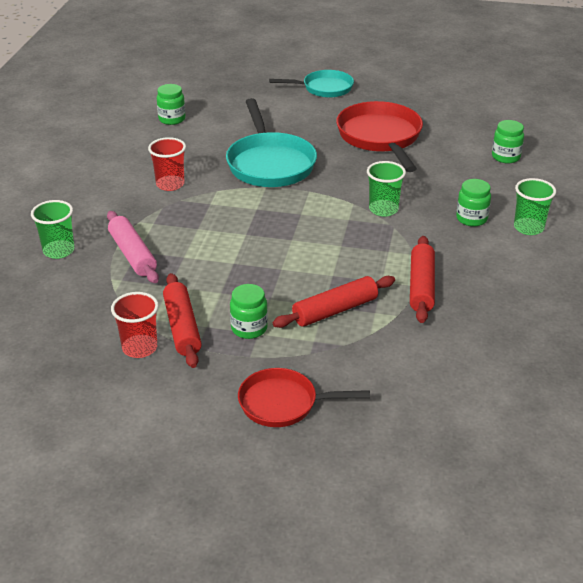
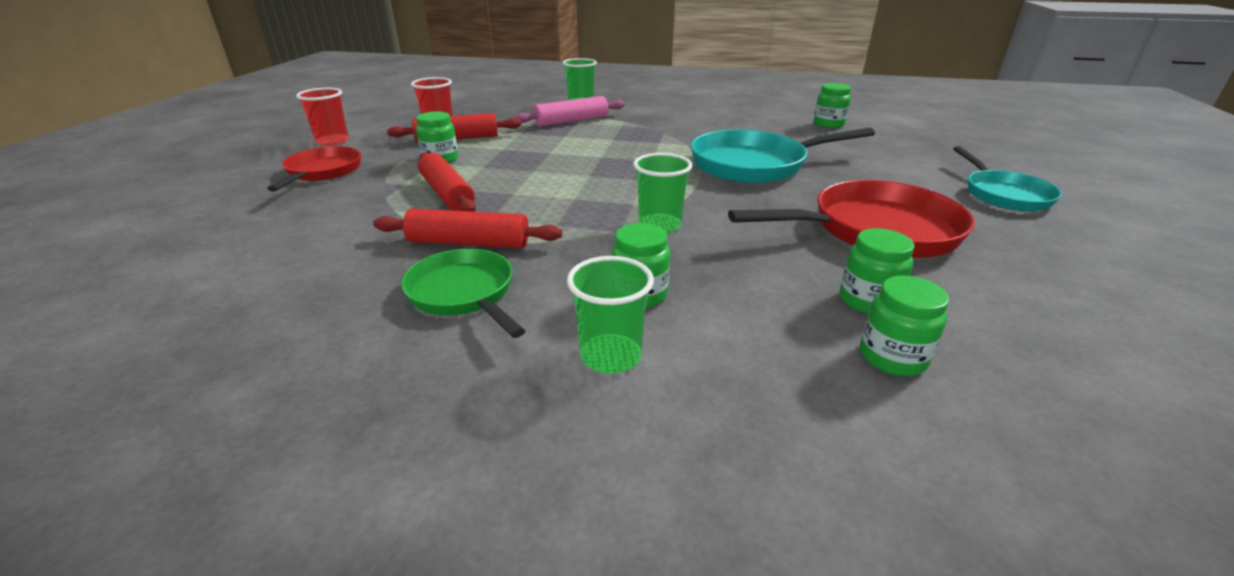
camera: 90 degrees right, 5 degrees down
(170, 184) = (692, 128): red cup -> red cup (332, 141)
(460, 154) = (867, 301): none -> green jar
(486, 279) = (464, 294): none -> green pan

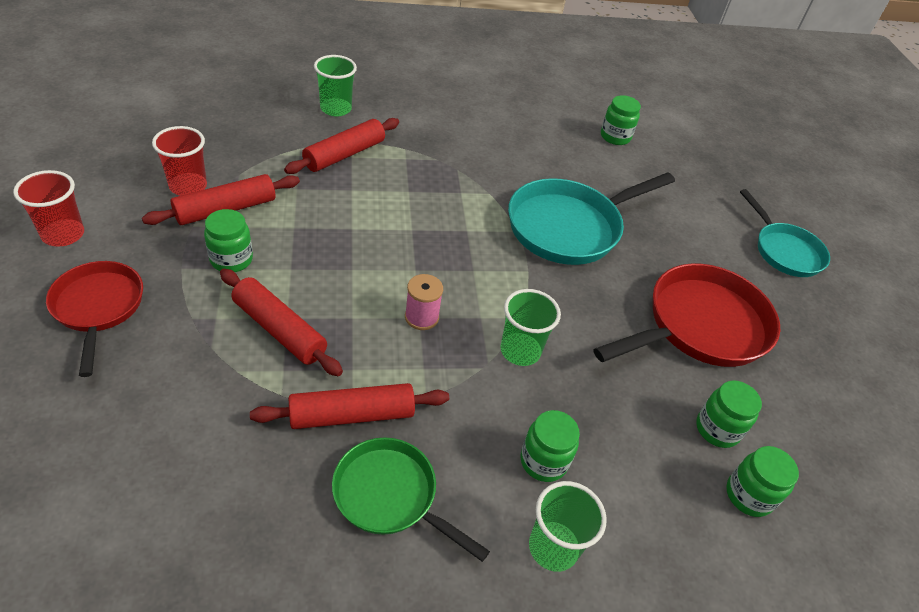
camera: 25 degrees left, 15 degrees up
(571, 121) = (344, 154): pink rolling pin -> red rolling pin
(576, 199) = (421, 317): none -> pink spool

